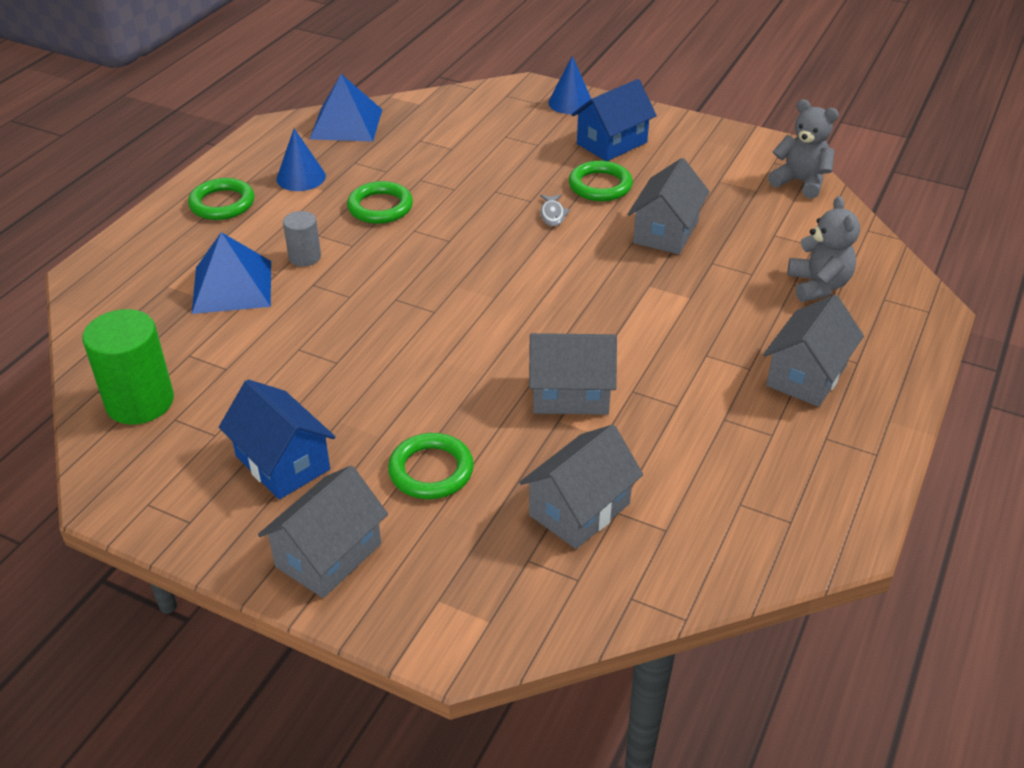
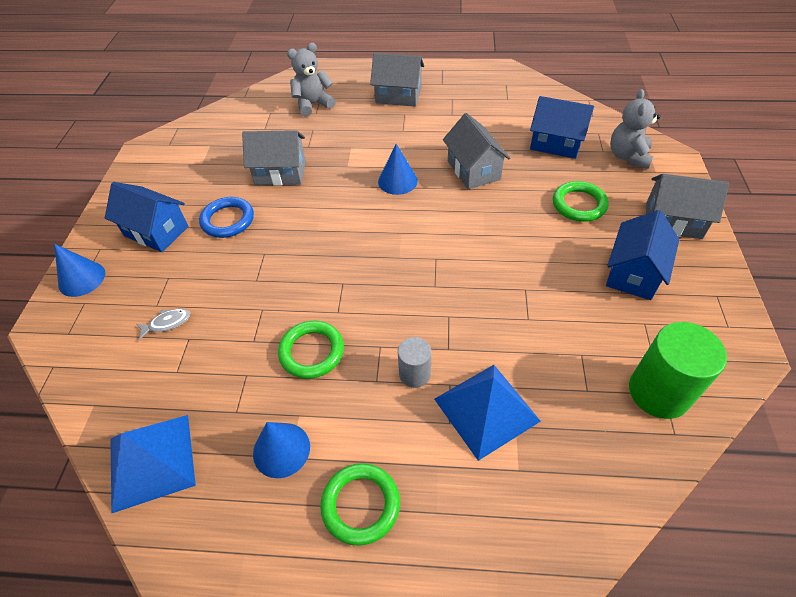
camera: 110 degrees left, 10 degrees up
(553, 214) = (280, 234): grey fish -> grey fish (167, 323)
(579, 509) = (556, 143): grey house -> blue house
(591, 319) = (397, 181): none -> blue cone
(600, 185) = (228, 220): green ring -> blue ring
(800, 182) = (194, 129): grey teddy bear -> grey teddy bear (628, 156)

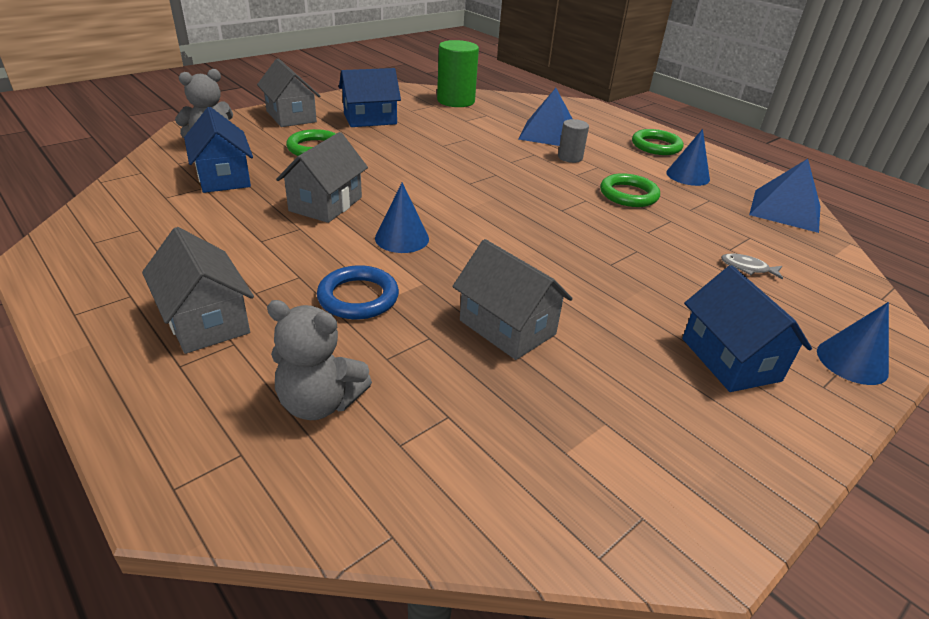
camera: 140 degrees left, 15 degrees down
(228, 220) = (625, 315): blue ring -> blue ring (358, 297)

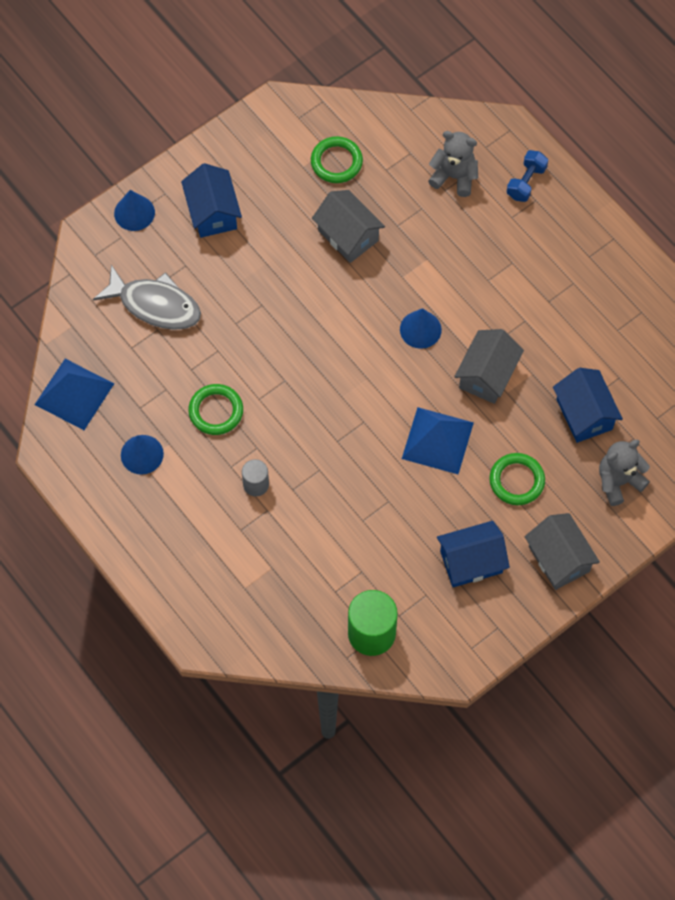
camera: 175 degrees left, 30 degrees up
(184, 392) = (526, 182): none -> blue dumbbell
(206, 320) = (534, 235): grey house -> none
(358, 297) = (445, 260): blue ring -> none
(548, 133) = (268, 543): blue pyramid -> blue pyramid (437, 440)
(656, 146) = (150, 523): green ring -> green ring (336, 162)
(747, 268) = (155, 305): grey fish -> grey fish, size x2.39

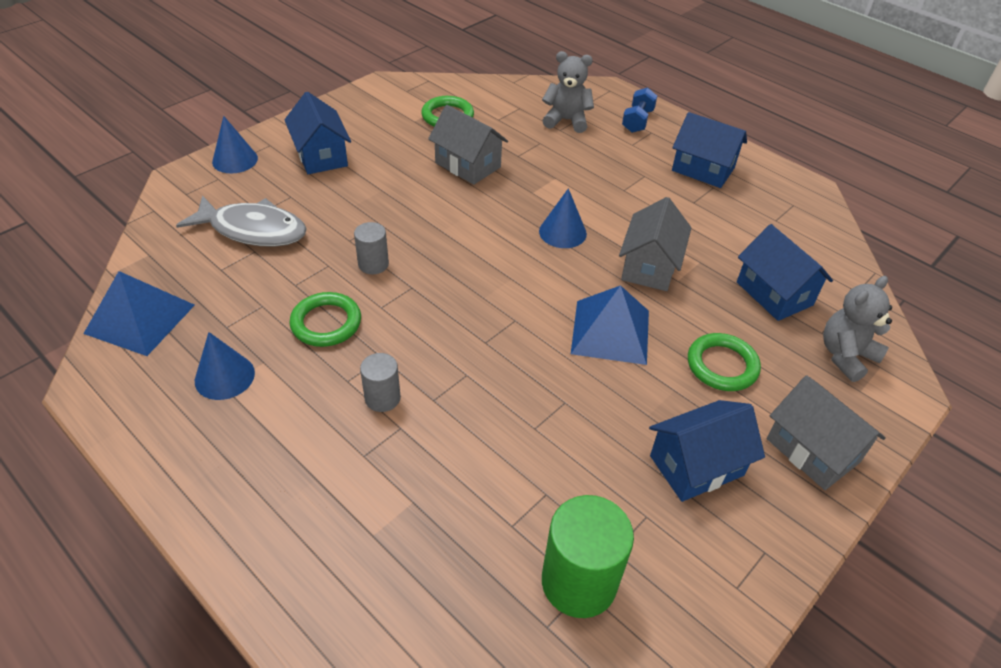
camera: 10 degrees left, 20 degrees down
(255, 353) = (373, 264): none -> grey cylinder
(571, 258) = (703, 169): none -> blue house

